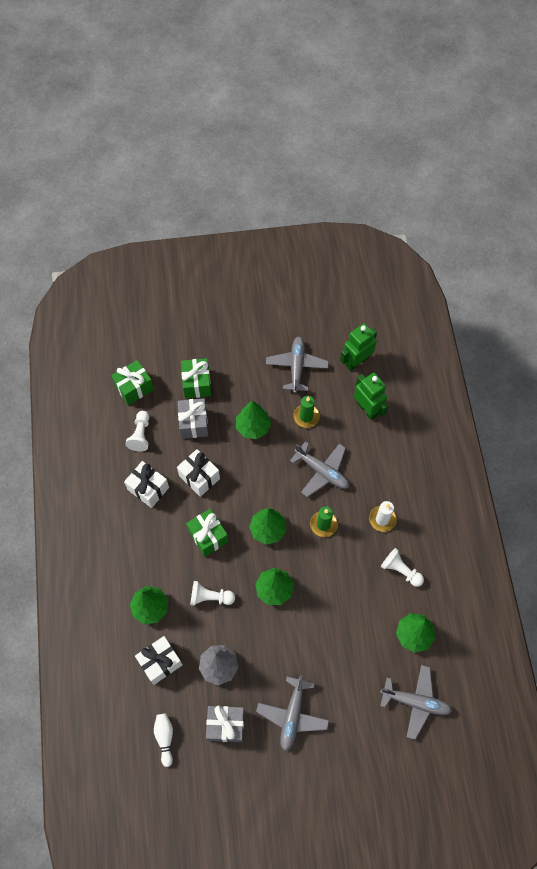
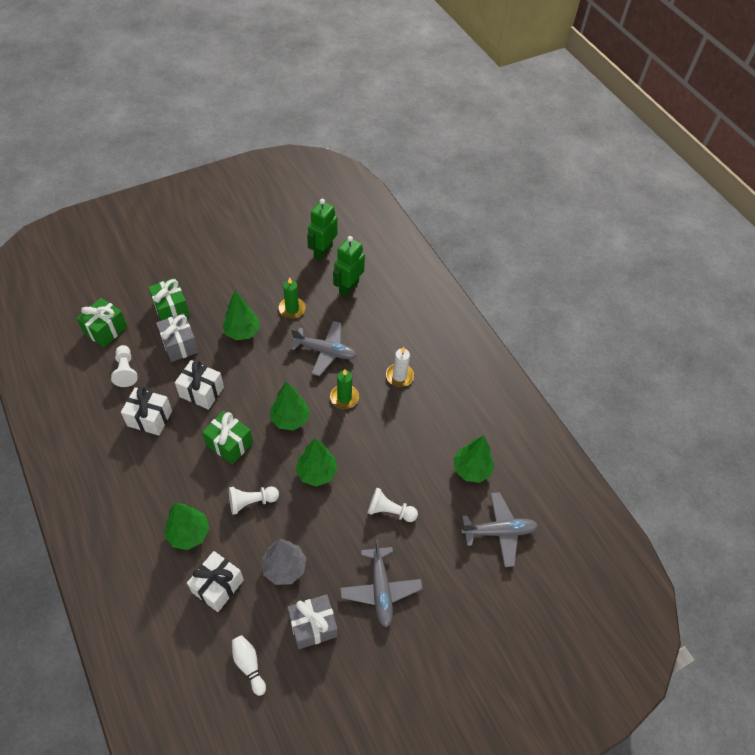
camera: 25 degrees left, 10 degrees down
(297, 366) = (267, 270): grey plane -> none
(367, 409) = (348, 287): green robot -> green robot turned 90 degrees counterclockwise
(400, 570) = (435, 415): white pawn -> white pawn (390, 511)

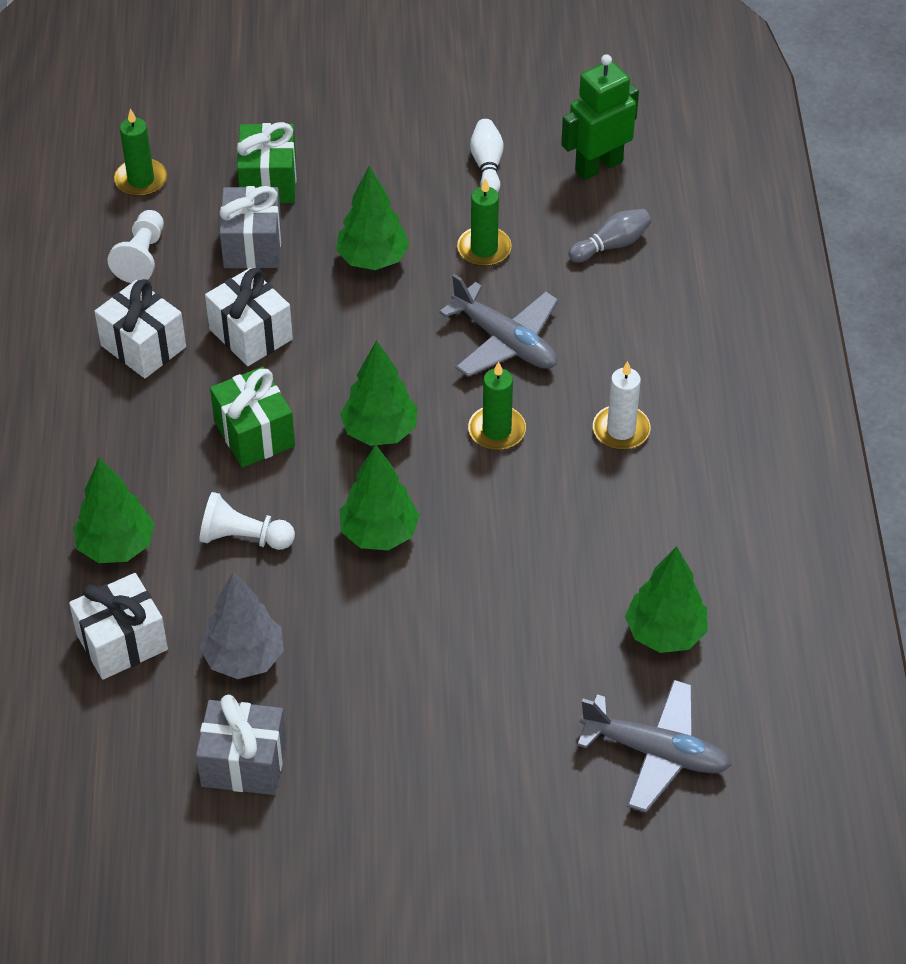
camera: 30 degrees right, 5 degrees down
(105, 330) = (141, 180): green gift -> green candle
(249, 665) = (111, 775): white bowling pin -> white bowling pin (487, 165)
(348, 287) = (611, 245): green robot -> grey bowling pin
(380, 589) = (388, 756): grey plane -> none
(390, 511) = (474, 643): white pawn -> none

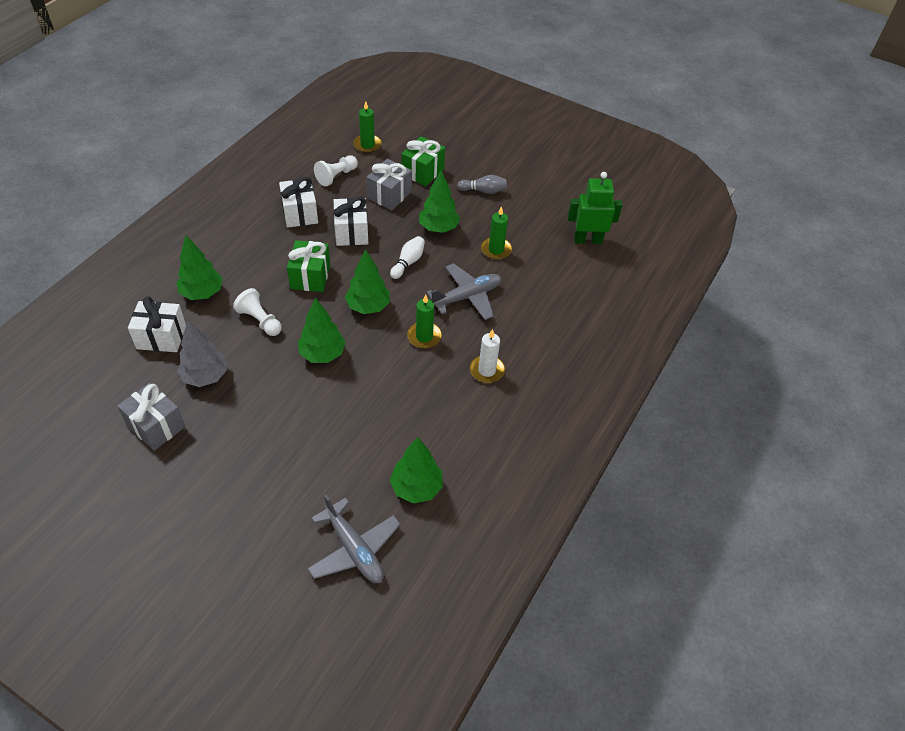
camera: 30 degrees right, 0 degrees up
(487, 165) = (532, 213): white bowling pin -> white bowling pin (408, 262)
(505, 341) = (467, 297): grey plane -> grey plane turned 105 degrees counterclockwise
(611, 245) = (562, 279): grey bowling pin -> grey bowling pin (483, 191)

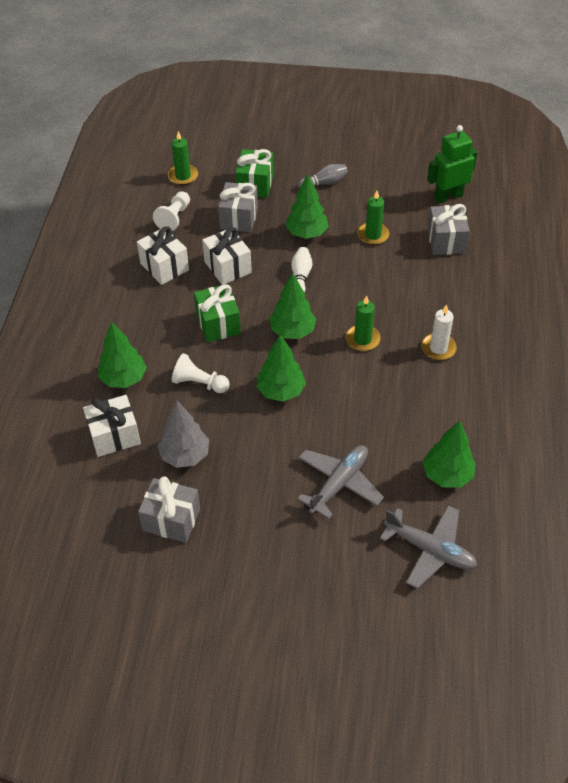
camera: 20 degrees left, 0 degrees up
(467, 297) = (376, 288): grey plane -> grey plane (339, 484)
(559, 278) = (446, 241): none -> grey gift

